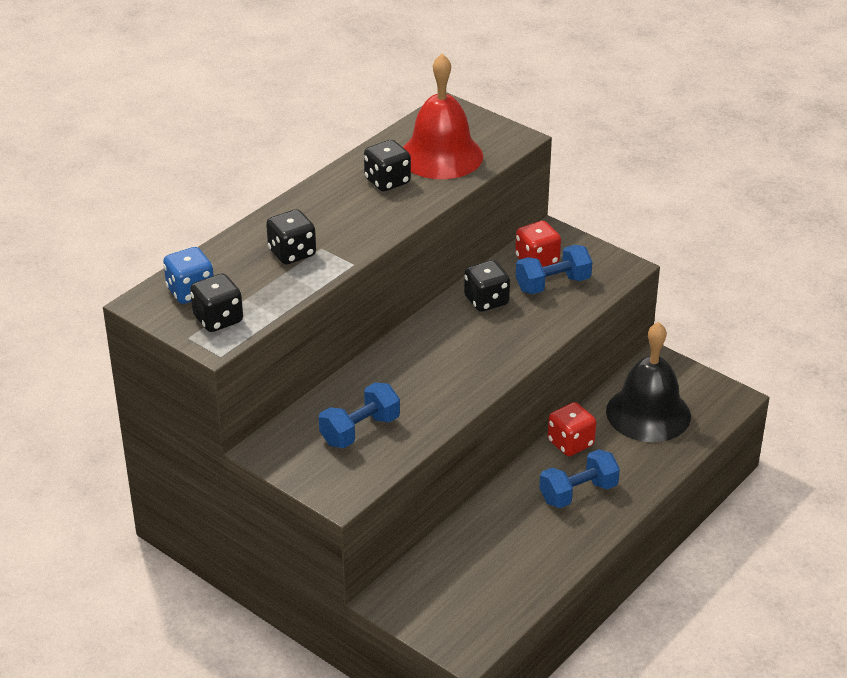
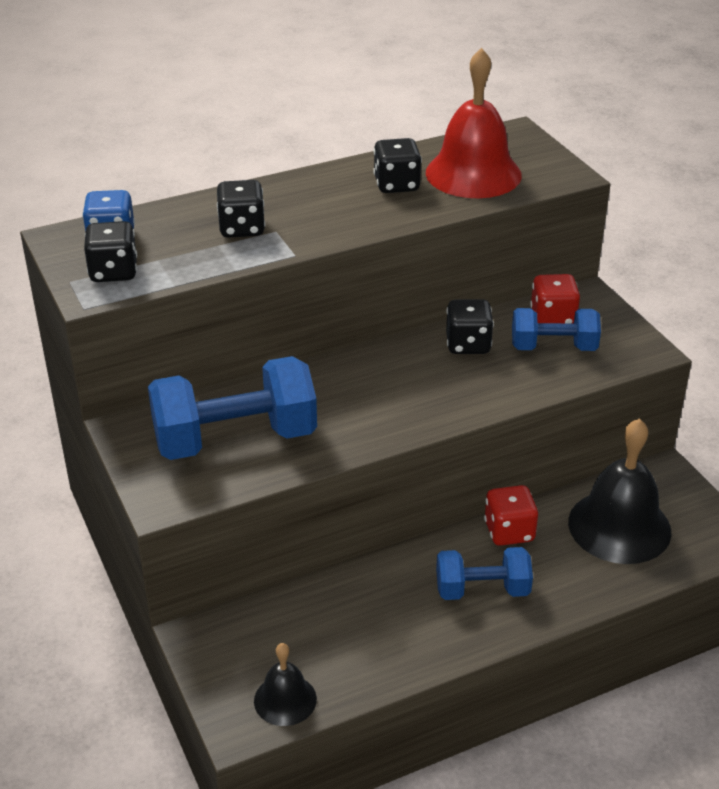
camera: 25 degrees right, 0 degrees up
(360, 431) = (235, 439): blue dumbbell -> blue dumbbell, size x1.70
(487, 620) = (285, 700): none -> black bell

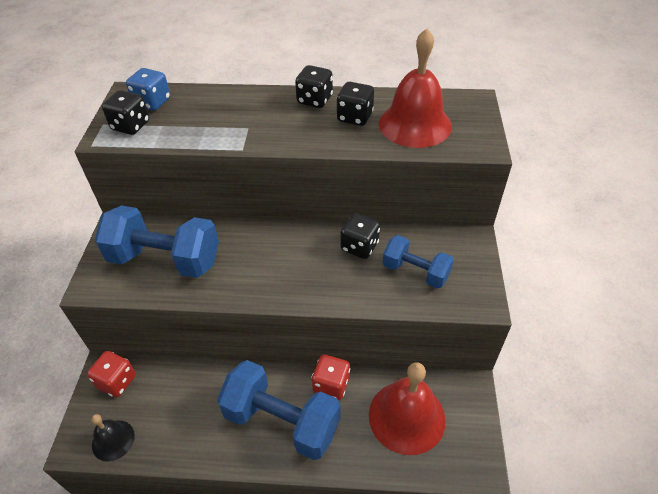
camera: 30 degrees right, 10 degrees up
(242, 228) = (230, 119): black dice -> black dice (314, 100)
(482, 590) = (282, 421): blue dumbbell -> blue dumbbell, size x1.70
(553, 318) = (433, 248): red dice -> red dice (117, 381)
(619, 526) = (406, 416): black bell -> red bell

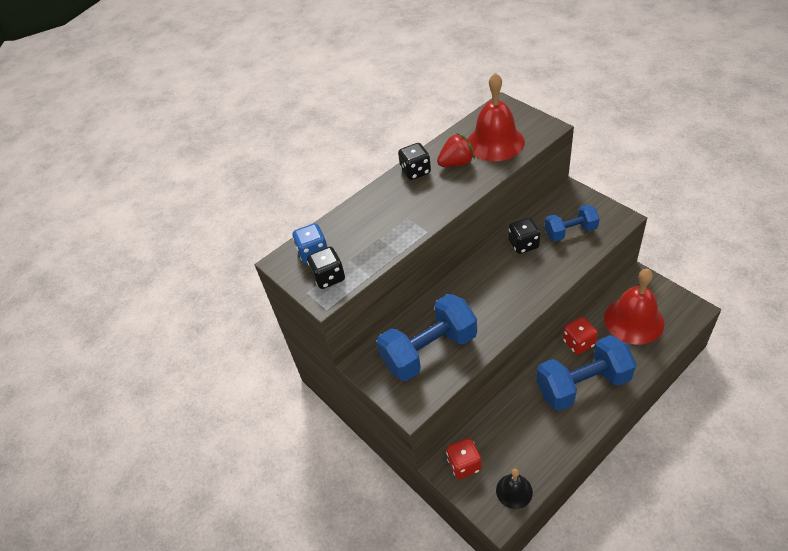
camera: 40 degrees left, 0 degrees up
(355, 117) = (456, 163): black dice -> red strawberry

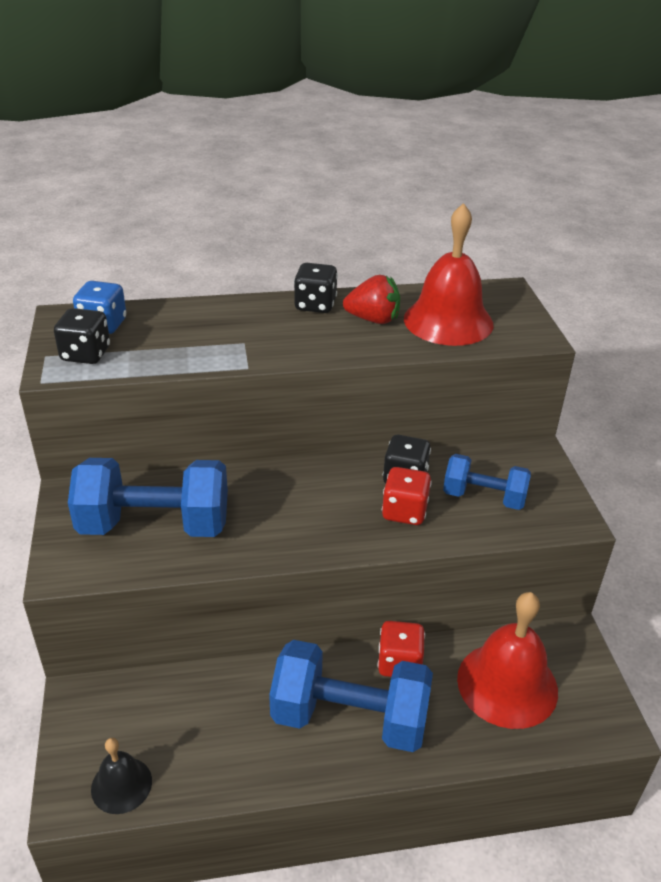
camera: 25 degrees right, 10 degrees down
(464, 465) = (101, 709): red dice -> red dice (404, 512)

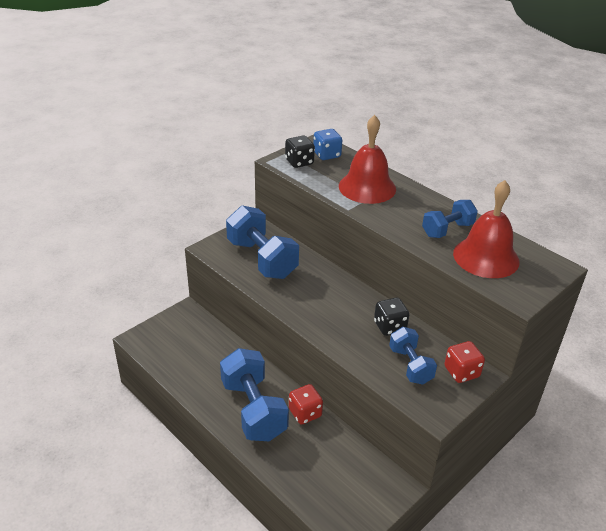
camera: 55 degrees right, 0 degrees up
(121, 785) = (156, 349): black bell -> none
(315, 305) = (433, 205): black dice -> none
(373, 319) = (447, 230): red strawberry -> blue dumbbell
(404, 512) = (362, 338): red dice -> red dice (461, 372)
(507, 684) = (333, 467): red bell -> red bell (367, 187)

